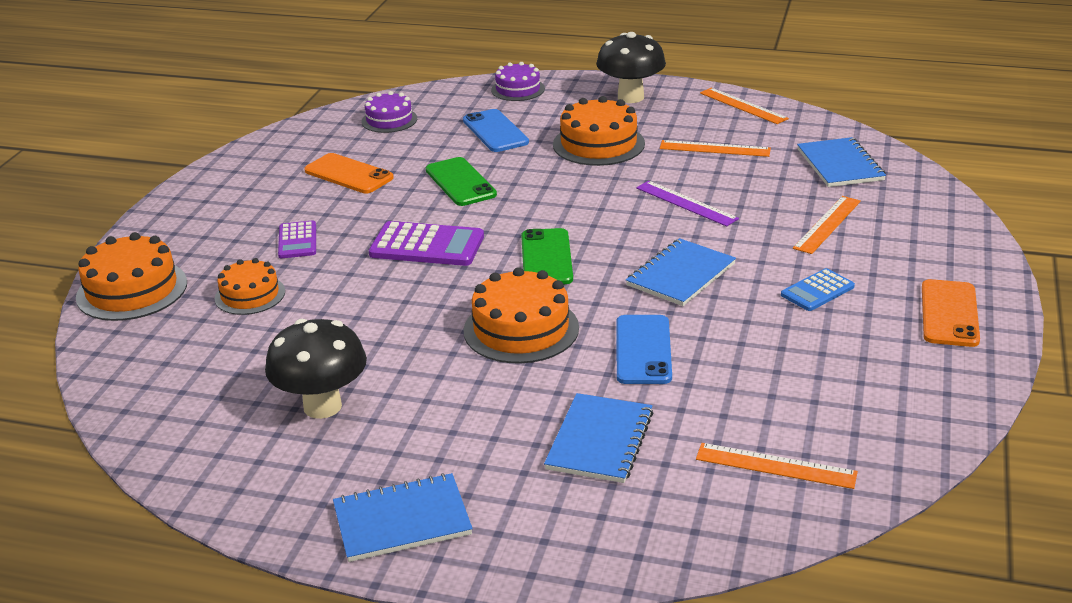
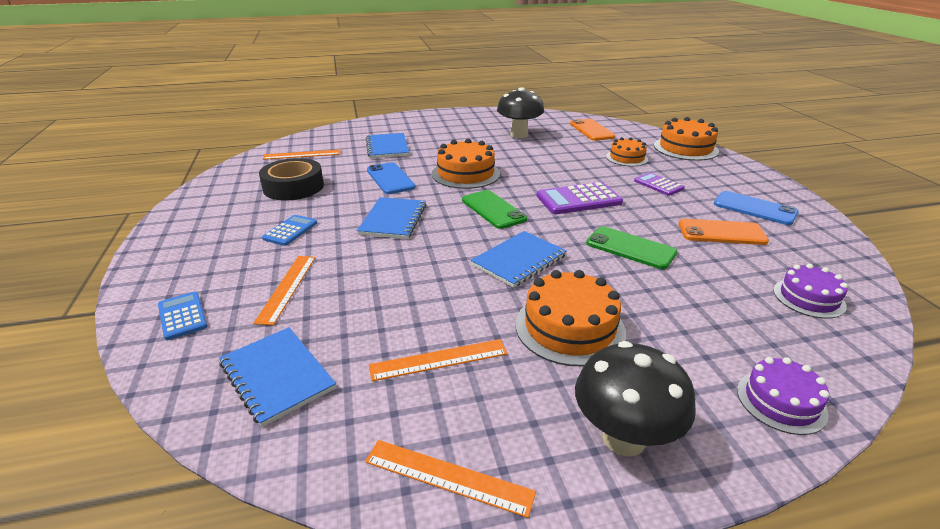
camera: 150 degrees right, 0 degrees up
(402, 520) = (444, 119): blue notebook -> blue notebook (519, 260)
(495, 131) = (691, 314): blue phone -> blue phone (754, 208)
(686, 203) = (425, 277): purple ruler -> none
(804, 373) = (293, 187): none -> black tape
(929, 222) = (182, 316): none -> blue calculator
(949, 314) = (191, 236): orange phone -> orange phone (591, 130)

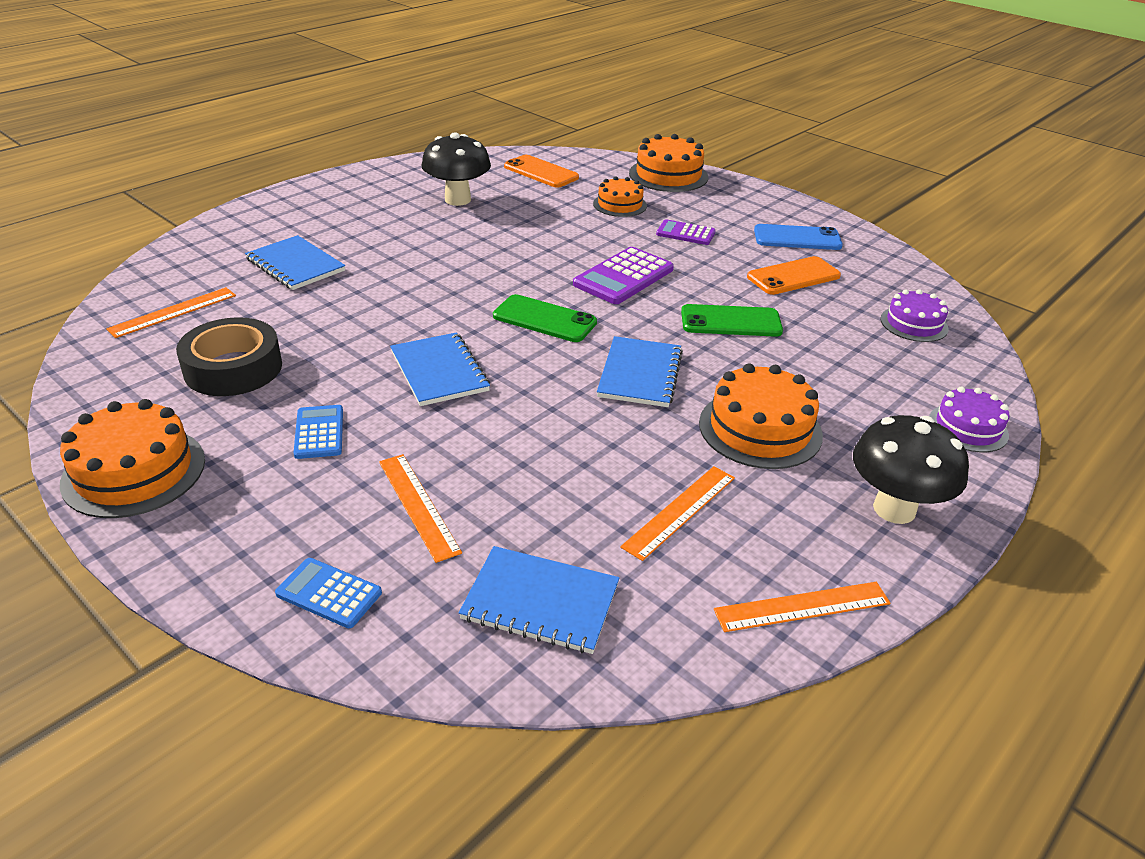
camera: 35 degrees left, 5 degrees up
(390, 179) = (362, 314): blue phone -> none
(465, 174) = (455, 278): orange cake -> orange cake (134, 471)

